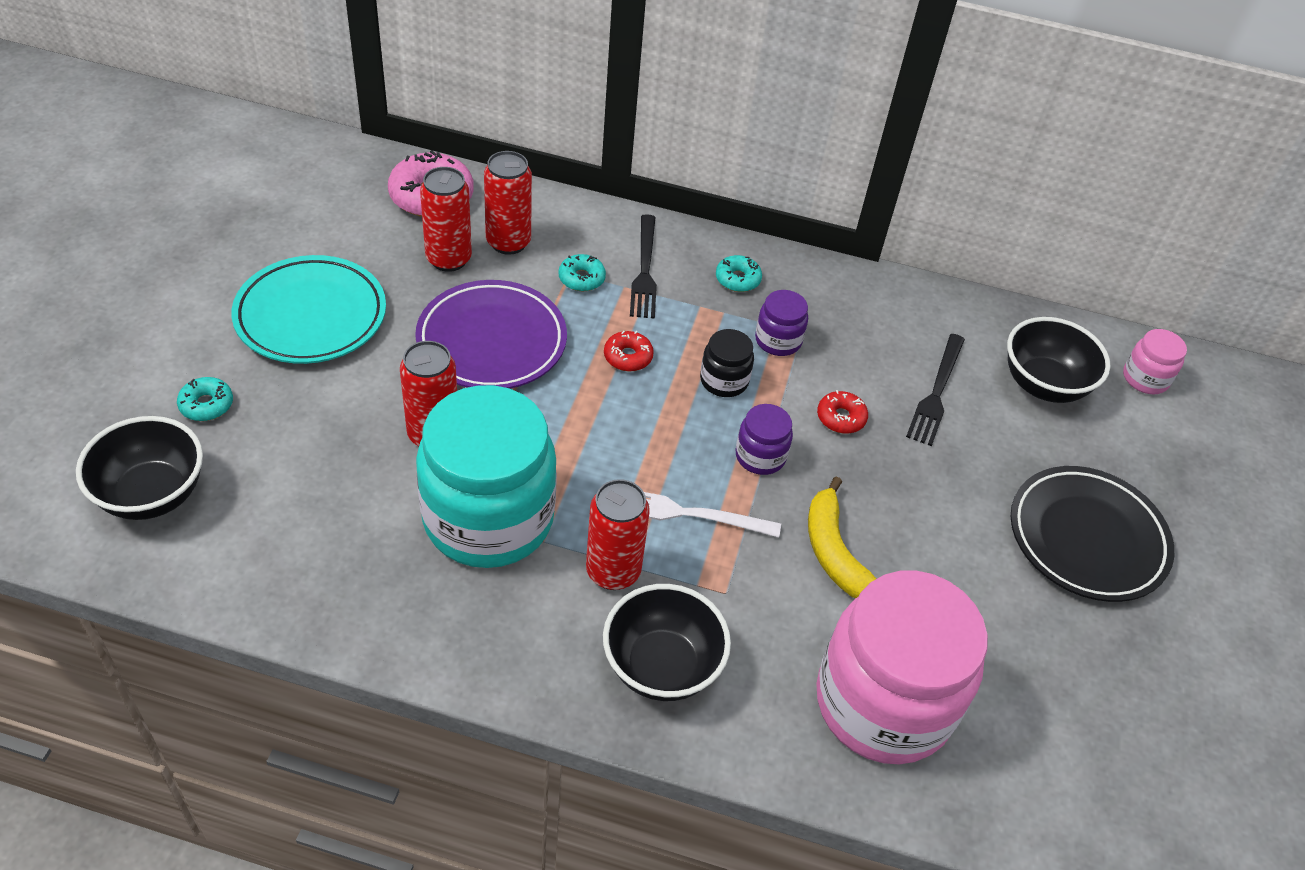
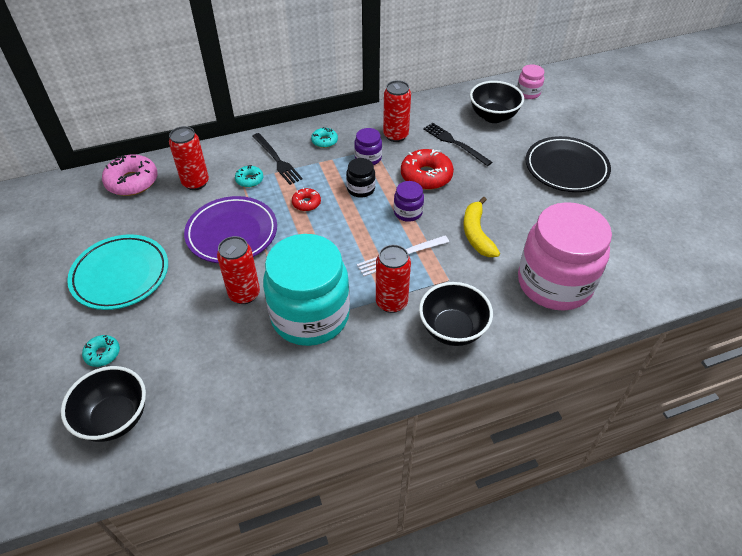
camera: 30 degrees left, 0 degrees up
(448, 259) = (171, 207): red can -> red can (395, 135)
(834, 551) = (477, 233): yellow banana -> yellow banana turned 45 degrees clockwise
(841, 418) = (426, 176): red donut -> red donut, size x1.87
(936, 392) = (455, 143): black fork -> black fork turned 150 degrees clockwise

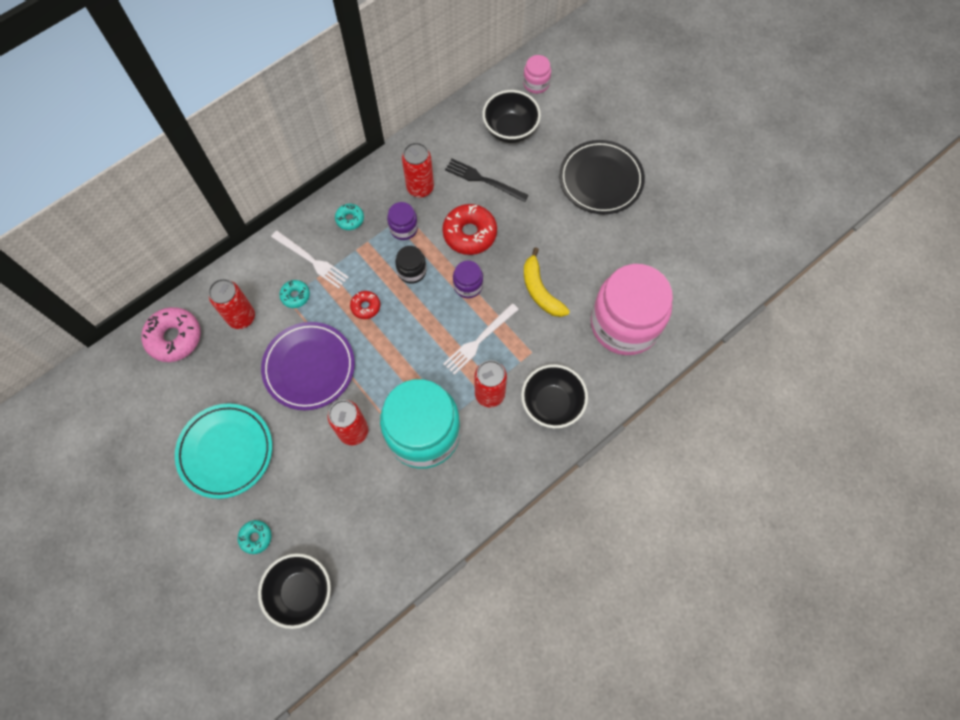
camera: 20 degrees left, 20 degrees up
(277, 160) = (311, 260): black fork -> white fork

